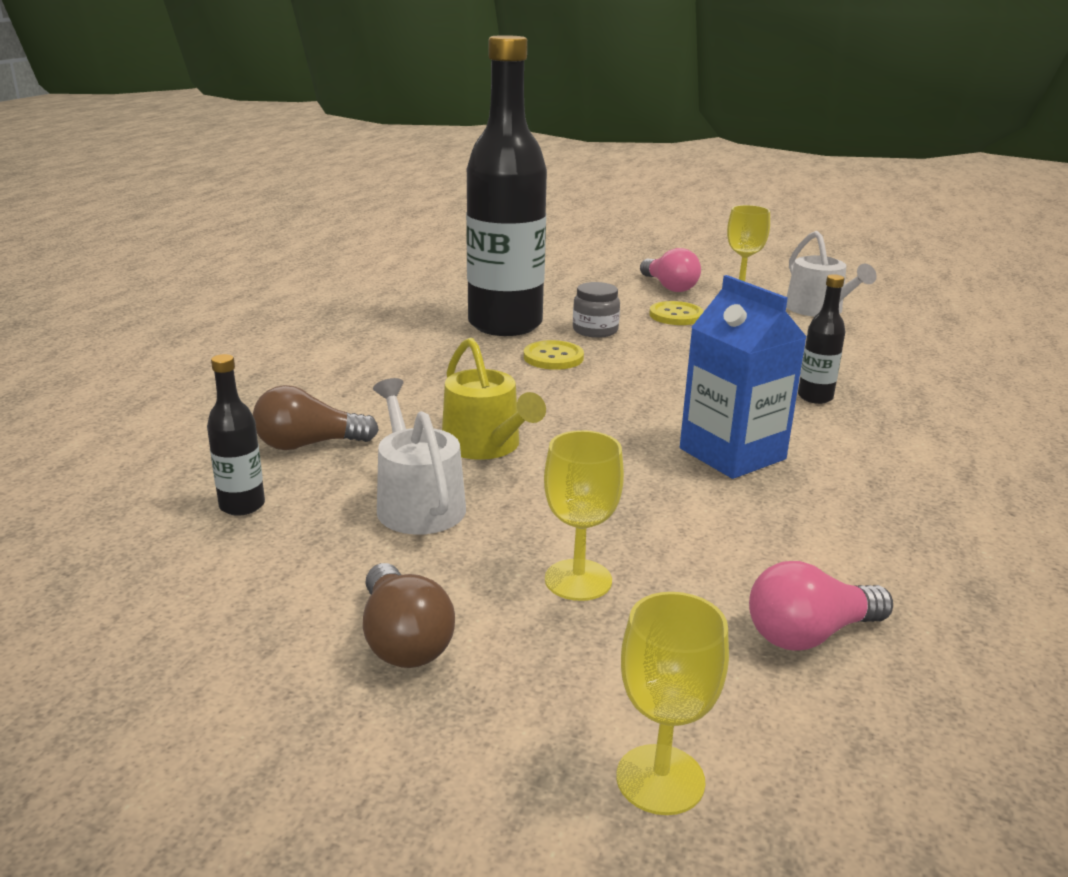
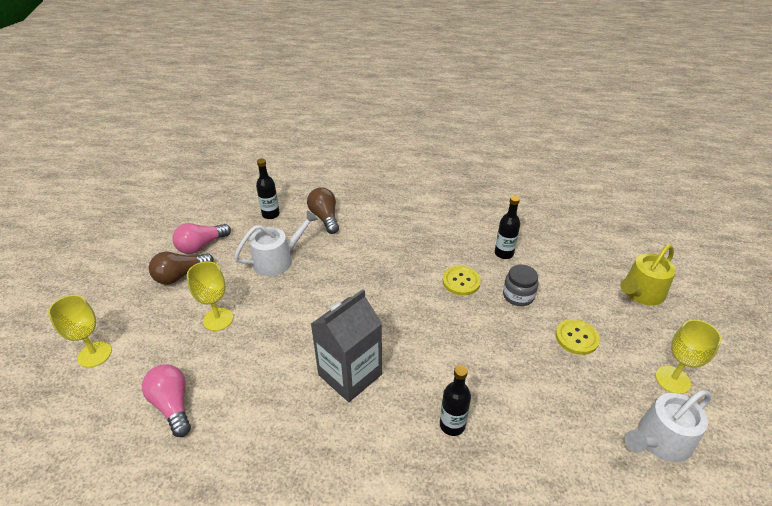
camera: 80 degrees right, 15 degrees up
(486, 445) = (336, 272): yellow watering can -> yellow watering can (641, 293)
(505, 325) = (504, 253): black bottle -> black bottle, size x0.40
(669, 287) = (643, 330): pink light bulb -> pink light bulb (201, 246)
(732, 454) = (350, 374): blue carton -> grey carton

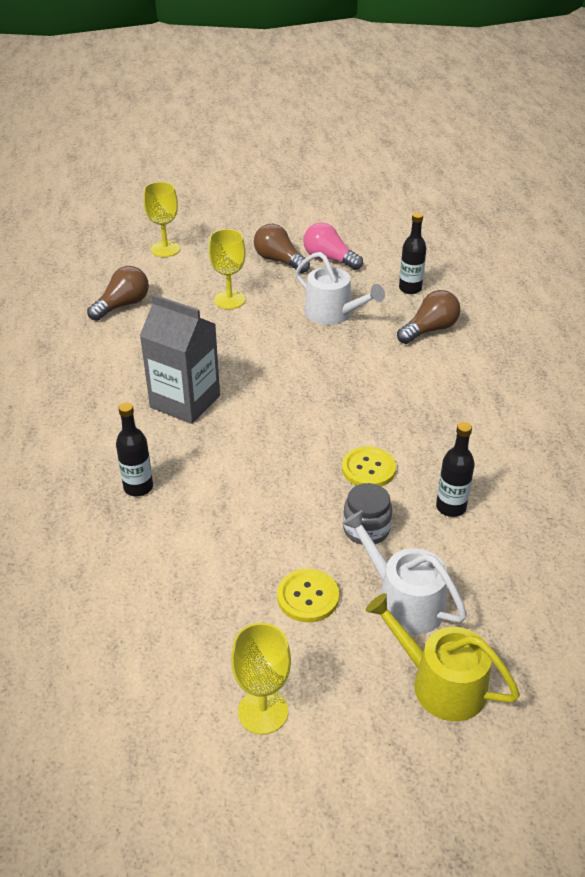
camera: 75 degrees right, 0 degrees up
(172, 405) = (122, 305): pink light bulb -> brown light bulb
(660, 440) = (154, 685): white watering can -> white watering can (403, 601)

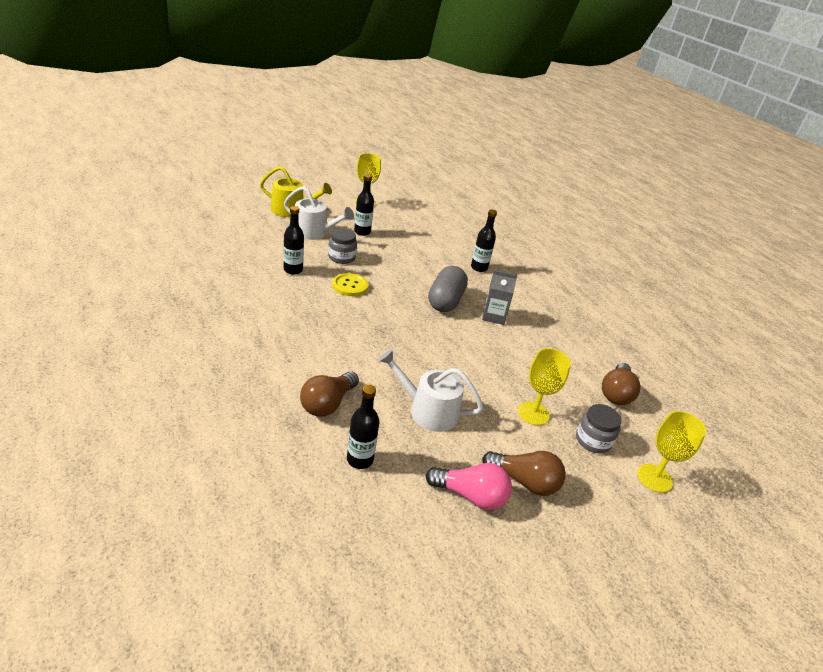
camera: 155 degrees right, 5 degrees down
(185, 401) = (493, 316): grey carton -> grey carton, size x0.59
(192, 276) = (593, 440): none -> grey jar
(238, 430) = (445, 301): none -> grey capsule
(308, 597) = (362, 232): yellow button -> black bottle

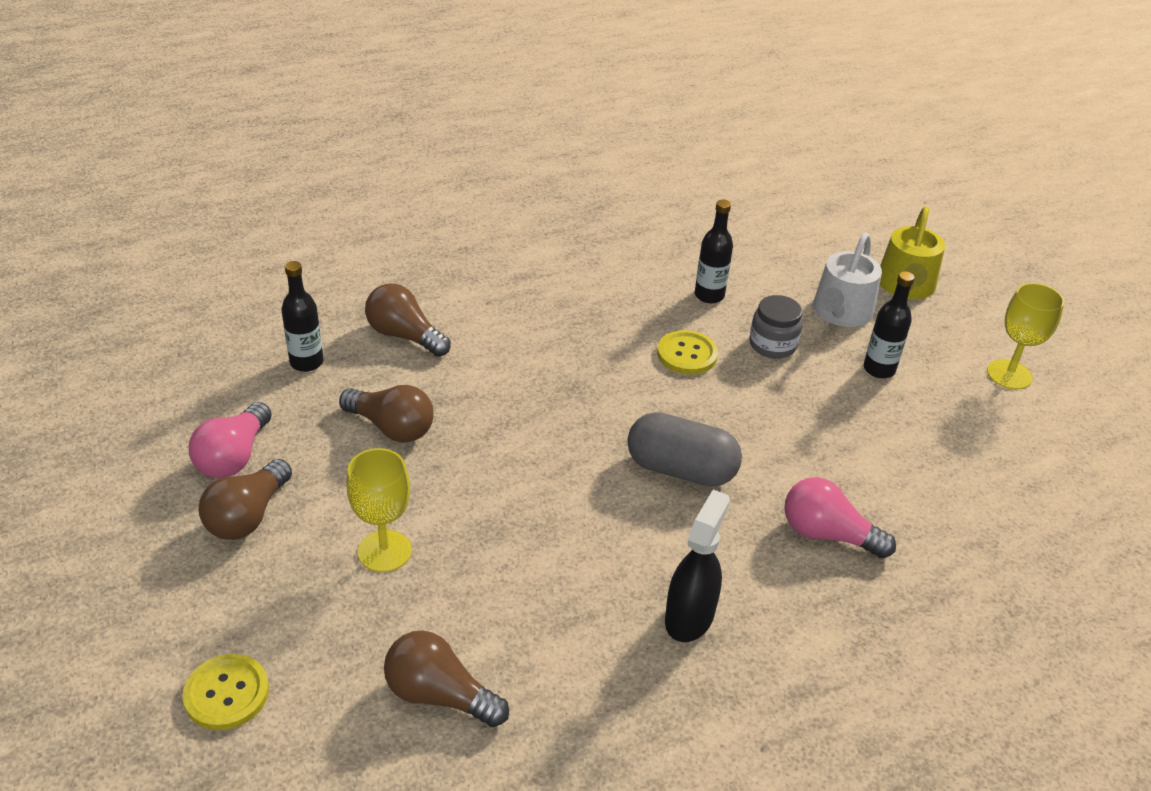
camera: 95 degrees right, 5 degrees up
(428, 410) = (391, 427): white watering can -> brown light bulb
(479, 268) = (827, 534): black bottle -> pink light bulb
(493, 316) = (652, 536): grey carton -> none
(539, 312) = (689, 616): none -> black spray bottle
(593, 440) = (318, 622): grey jar -> none
(654, 478) = (226, 693): yellow goblet -> yellow button

